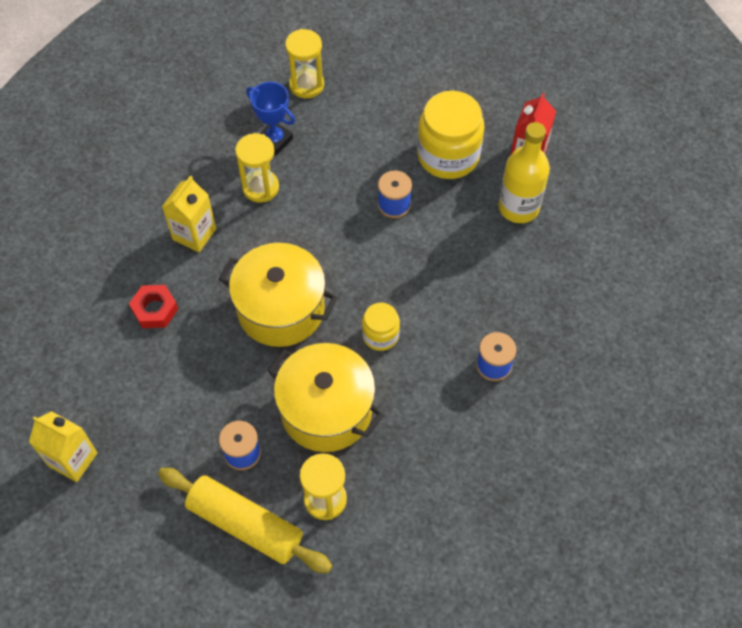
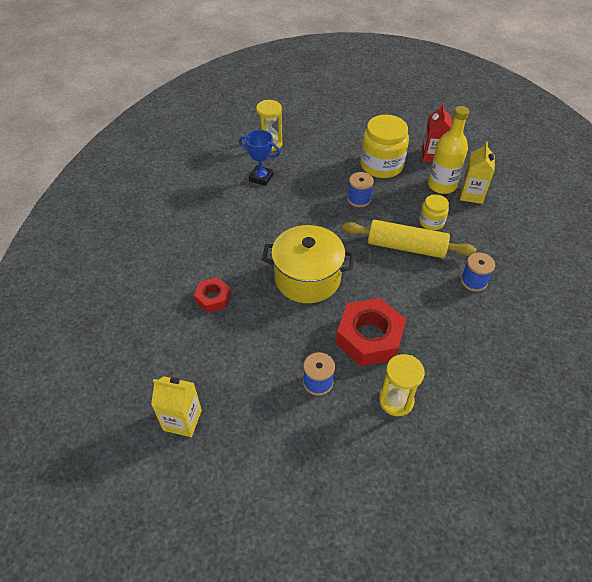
camera: 15 degrees left, 10 degrees down
(194, 234) = (225, 244): yellow carton -> yellow carton (471, 194)
(245, 524) = (342, 435): yellow rolling pin -> yellow rolling pin (406, 247)
(260, 187) = (262, 206): yellow hourglass -> none
(326, 410) = (369, 337): yellow pot -> red nut
(380, 335) = (386, 279): yellow jar -> yellow jar (431, 222)

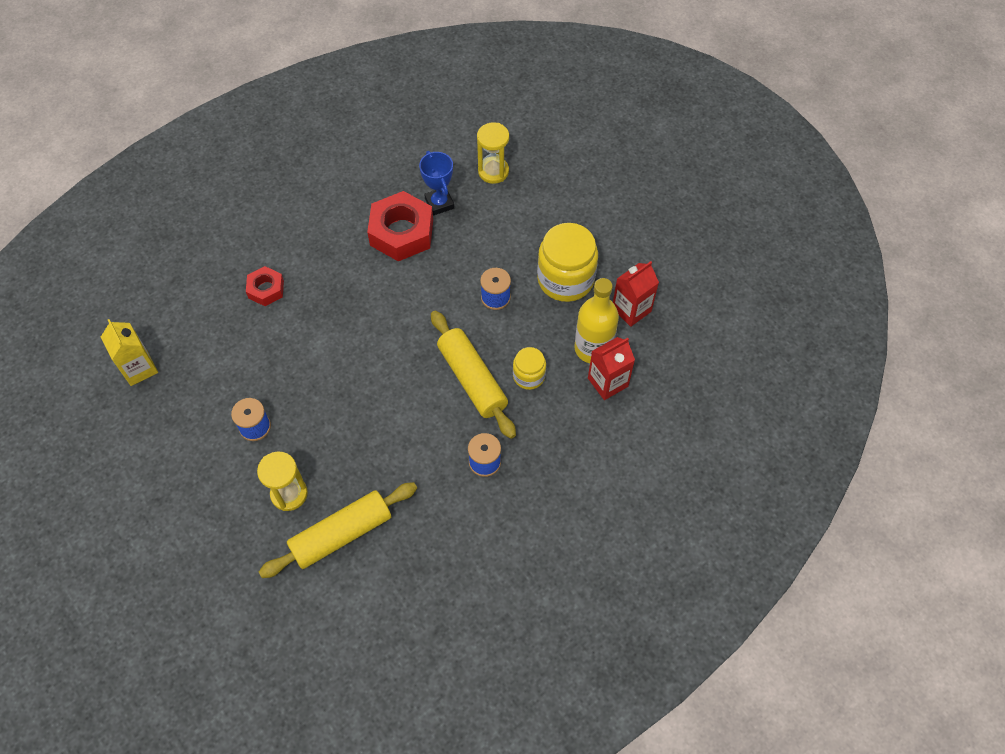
camera: 45 degrees right, 10 degrees up
(307, 278) = (355, 335): yellow pot -> none
(369, 337) = (335, 428): red nut -> red nut (401, 232)
(460, 392) = (342, 534): none -> yellow rolling pin
(471, 194) = (607, 382): yellow carton -> red carton

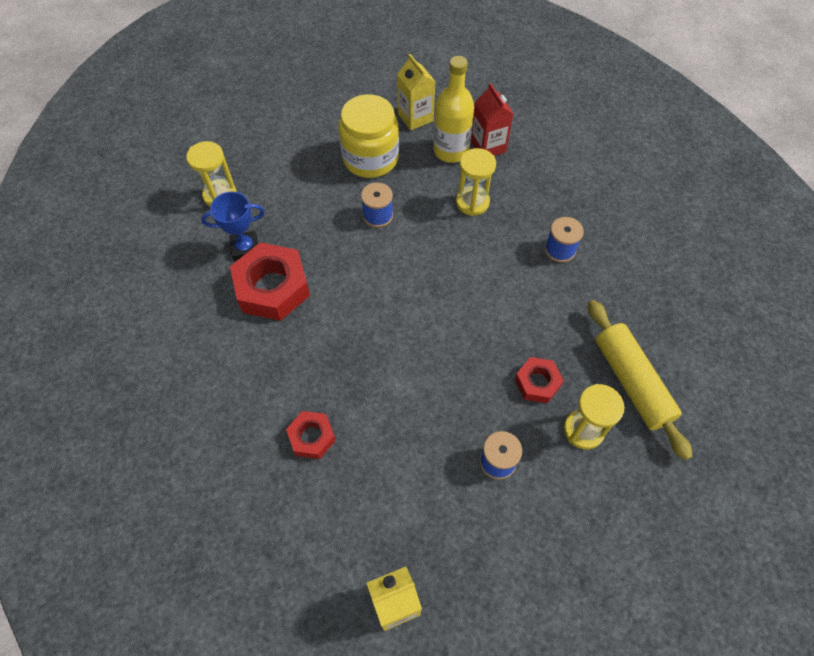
camera: 80 degrees left, 0 degrees up
(332, 452) = (537, 383): none -> red nut
(472, 379) = (469, 247): yellow rolling pin -> none
(529, 376) = (472, 202): yellow jar -> yellow hourglass
(631, 310) = (415, 117): red carton -> yellow carton

